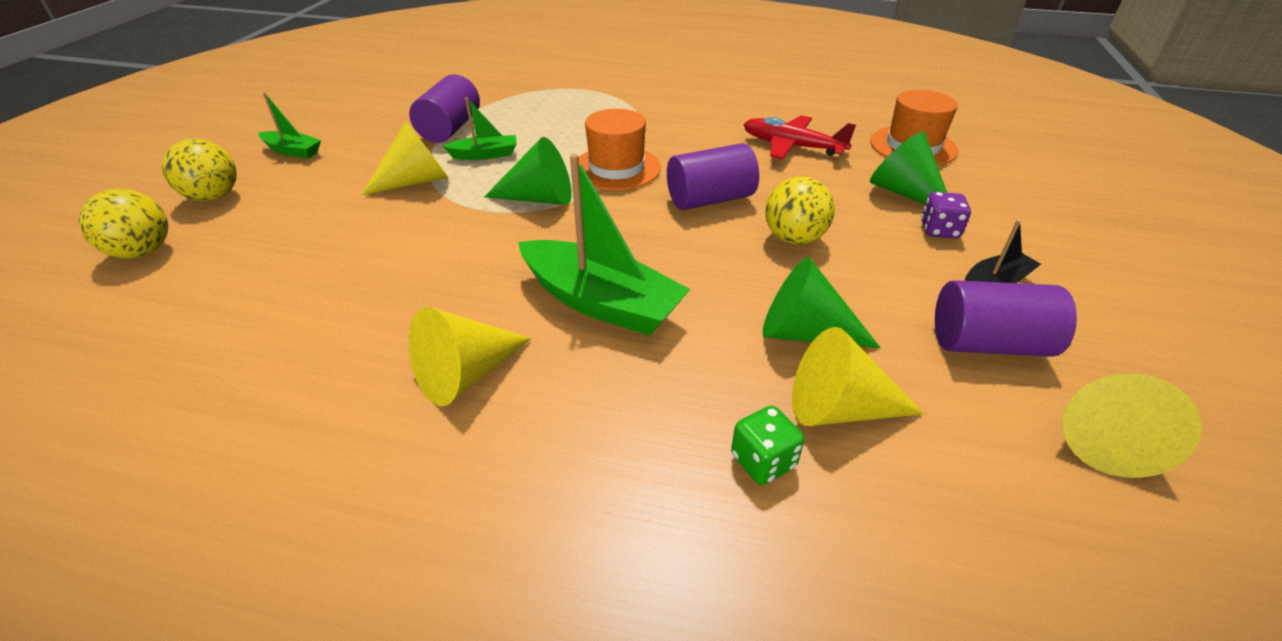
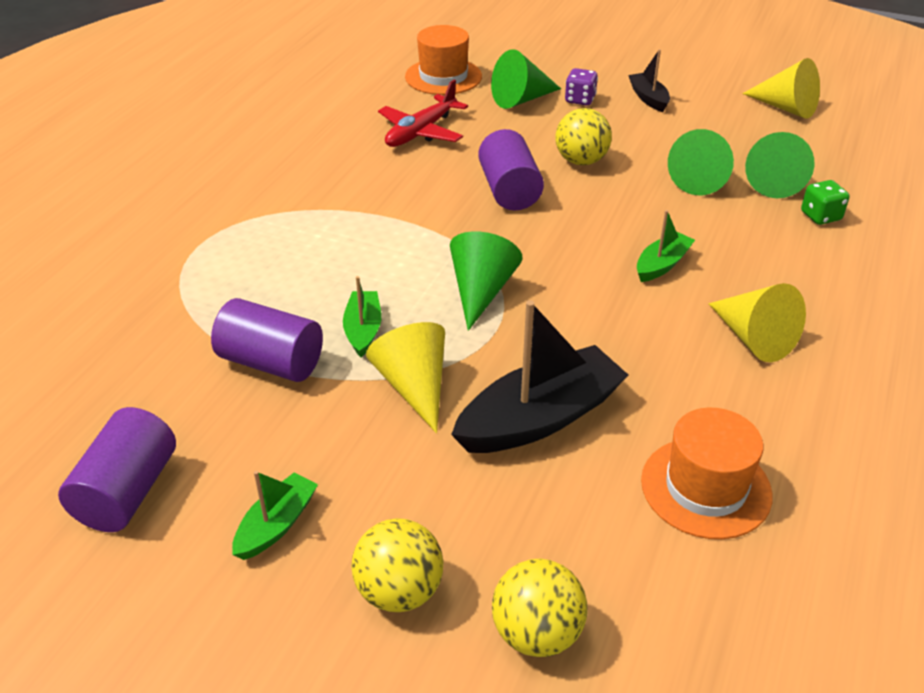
camera: 80 degrees left, 0 degrees up
(366, 239) = (539, 418): none -> black boat
(601, 302) = (662, 265): green boat -> green boat, size x0.52
(616, 168) = (430, 237): orange hat -> orange hat (706, 487)
(839, 409) = (773, 181): yellow cone -> green cone
(988, 343) = (710, 117): purple cylinder -> purple cylinder (127, 492)

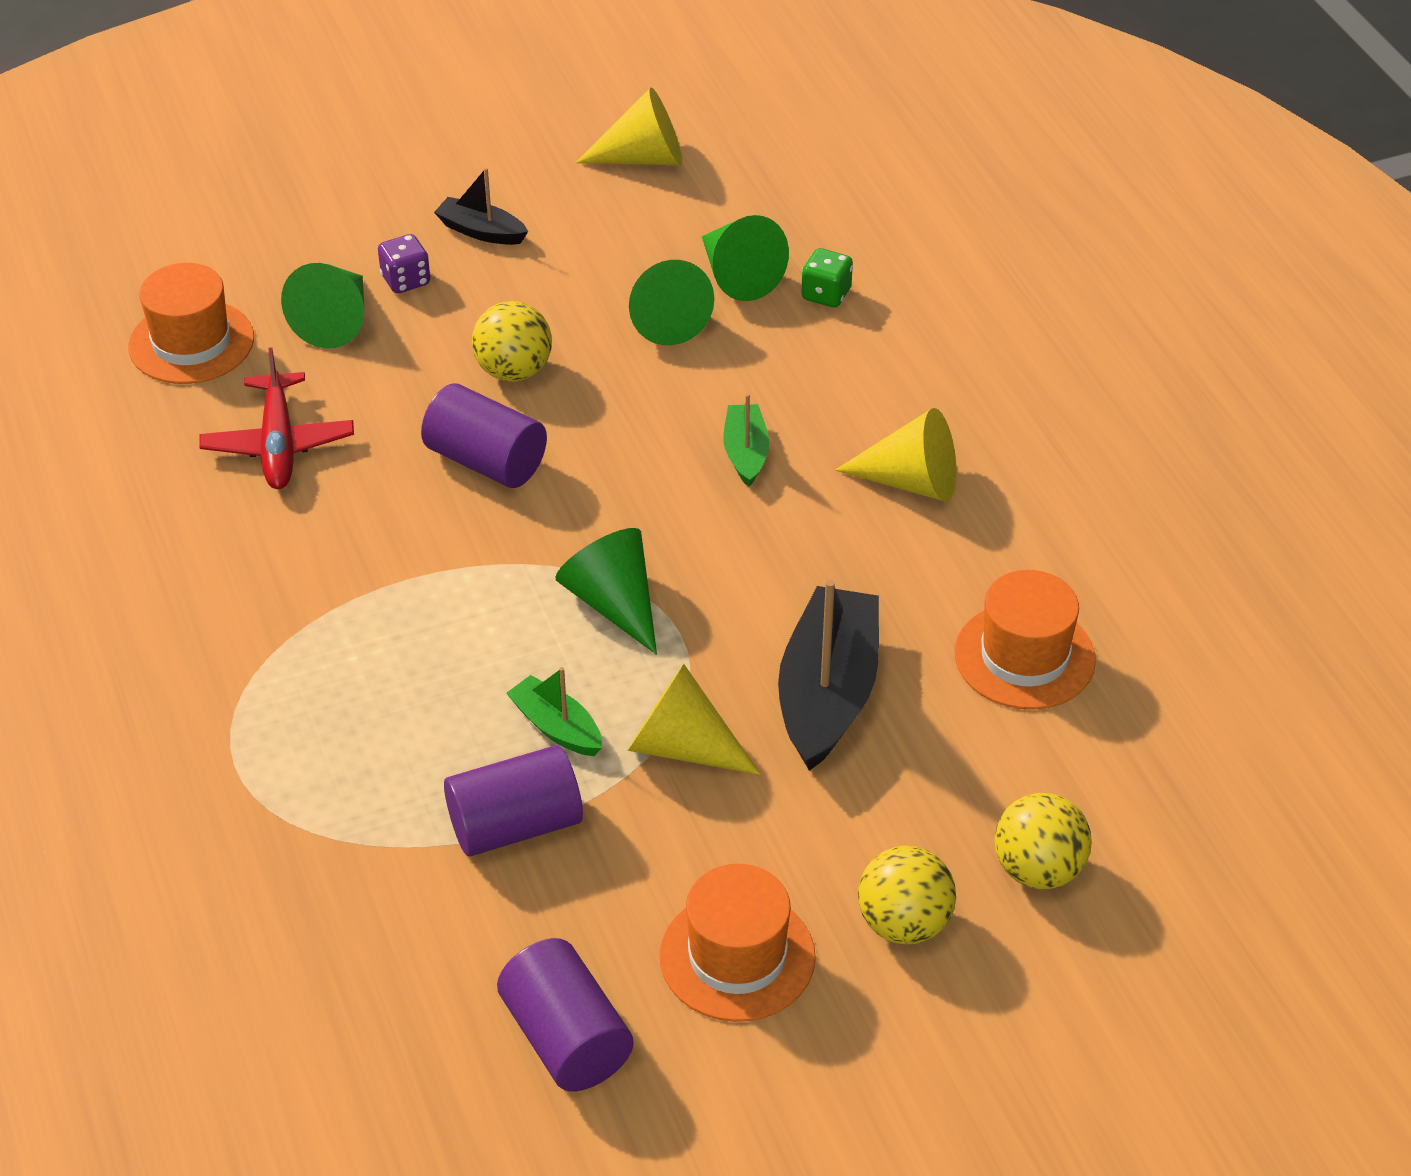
camera: 45 degrees left, 5 degrees up
(276, 525) = (737, 956): green boat -> orange hat

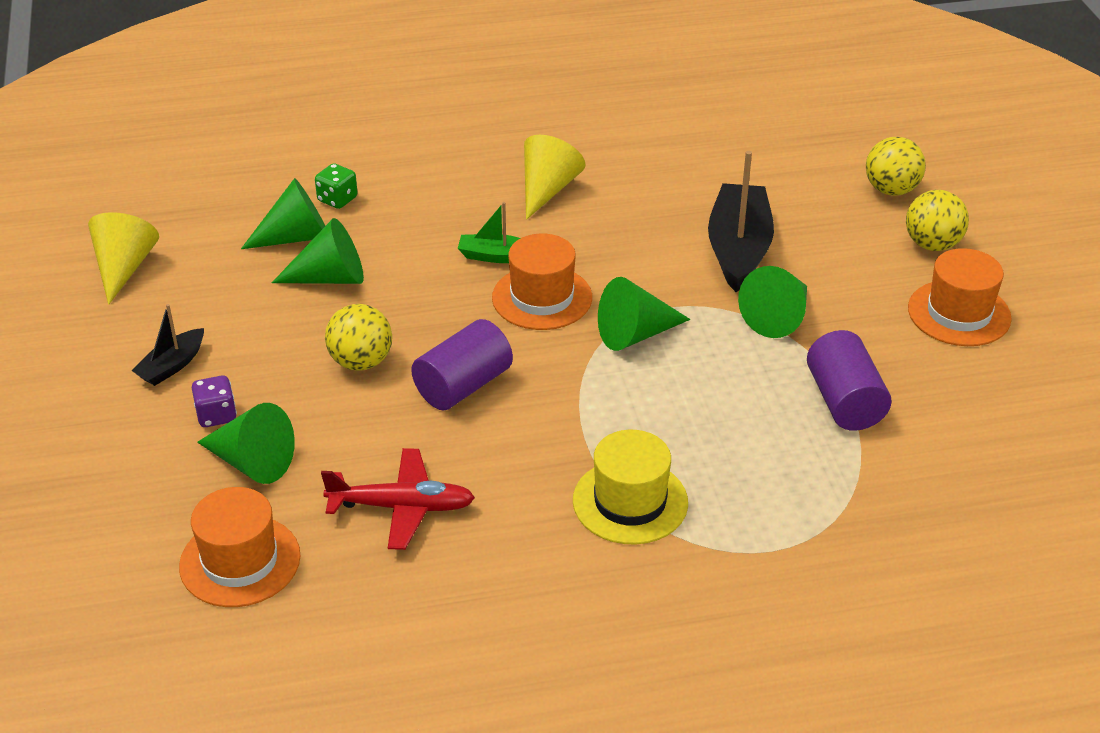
camera: 80 degrees left, 5 degrees down
(304, 629) = (630, 501): none -> yellow hat
(556, 727) = (753, 373): green boat -> none
(566, 1038) = (1028, 393): purple cylinder -> none
(682, 747) = (778, 317): yellow cone -> green cone
(827, 694) = (738, 249): black boat -> black boat turned 75 degrees clockwise
(1024, 656) = (717, 169): orange hat -> orange hat (542, 298)

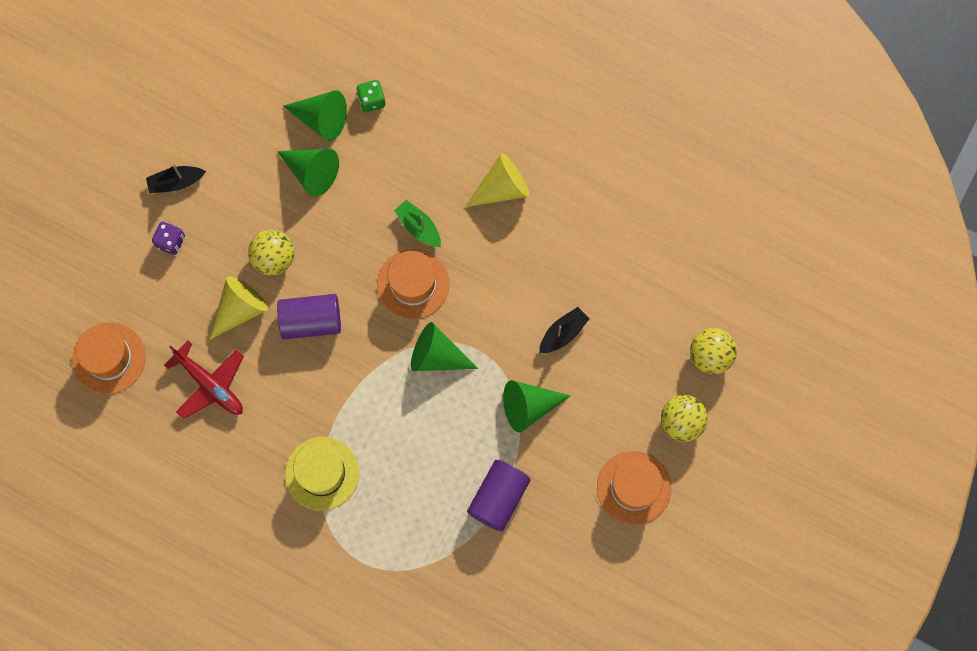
camera: 40 degrees right, 35 degrees up
(124, 268) = (208, 73): yellow cone -> yellow cone (240, 309)
(252, 462) = (163, 292): green cone -> none
(738, 249) = (563, 333): black boat -> black boat, size x0.52

